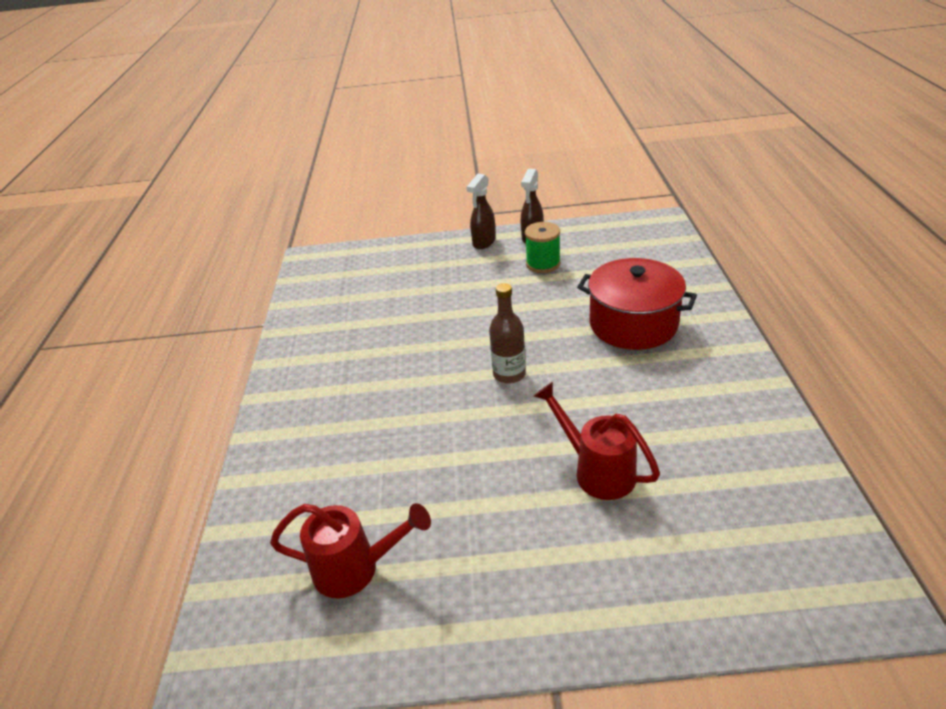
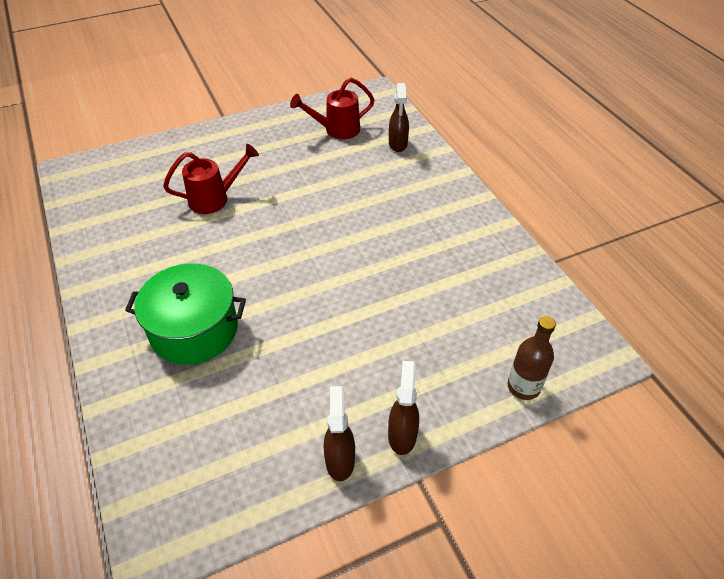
camera: 155 degrees right, 10 degrees up
(285, 507) = (398, 144): none -> brown spray bottle
(509, 374) = (296, 253): brown bottle -> brown bottle (523, 387)
(543, 264) = (309, 405): green spool -> none
(597, 470) = (215, 199): red watering can -> red watering can turned 45 degrees counterclockwise
(633, 324) = (194, 330): red pot -> green pot

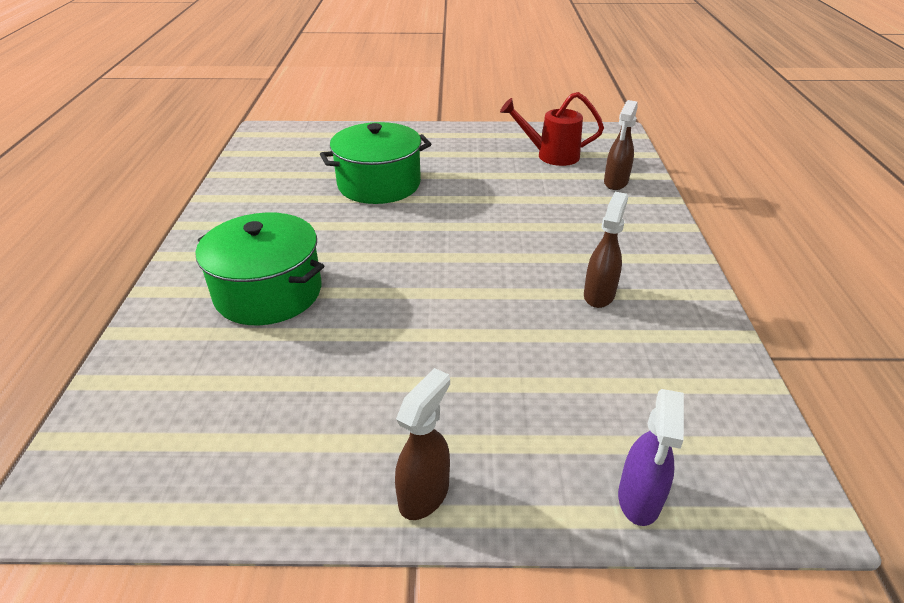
camera: 25 degrees right, 10 degrees down
(215, 199) = (379, 184): red watering can -> green pot
(340, 460) = (324, 491): brown spray bottle -> brown spray bottle (599, 295)
(523, 387) = (639, 500): brown bottle -> purple spray bottle

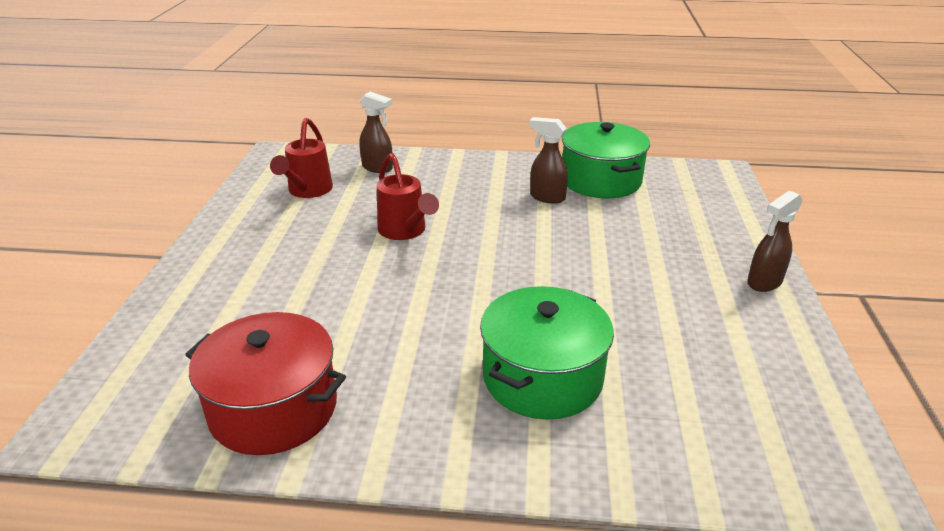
camera: 85 degrees left, 5 degrees down
(264, 183) = (273, 408): none -> red pot
(379, 184) = (322, 302): green pot -> green pot (600, 180)
(424, 494) = (764, 282): brown spray bottle -> brown spray bottle turned 75 degrees counterclockwise
(493, 209) = (405, 231): none -> red watering can
(639, 500) = (736, 211): purple spray bottle -> none

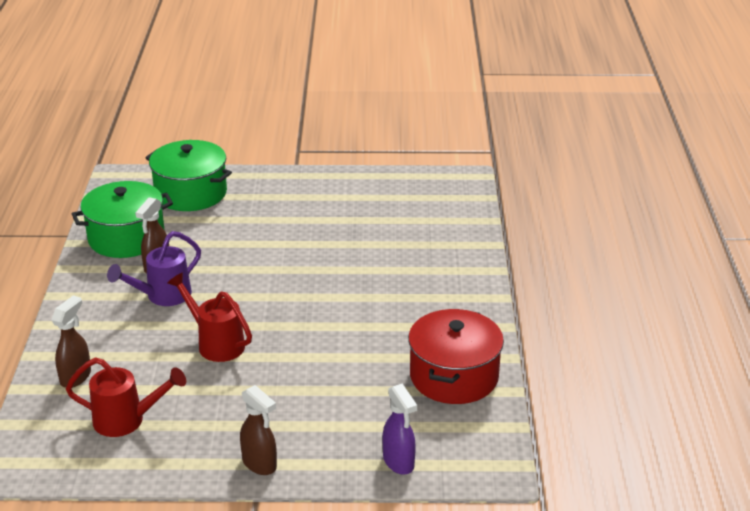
camera: 95 degrees left, 0 degrees up
(143, 345) = (399, 462): none -> purple spray bottle
(405, 231) = (216, 343): red watering can -> red watering can turned 105 degrees counterclockwise
(493, 202) = (163, 296): none -> purple watering can
(542, 377) = (402, 268): green pot -> green pot (191, 193)
(764, 282) = (290, 180): brown spray bottle -> brown spray bottle (260, 464)

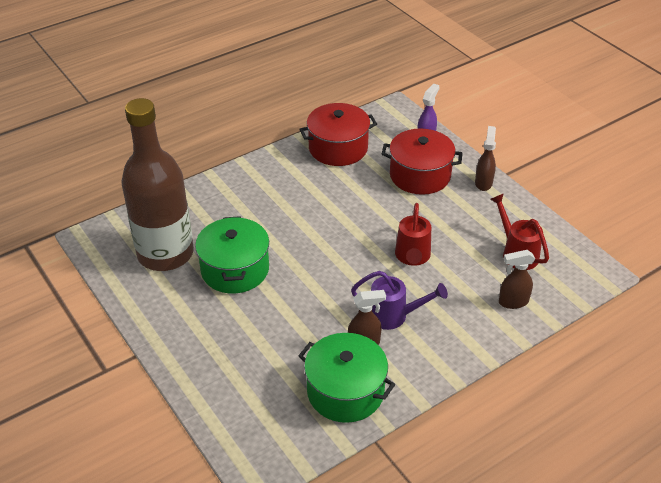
camera: 125 degrees left, 10 degrees up
(191, 193) = (242, 395): green pot -> green pot (235, 269)
(333, 417) = (420, 175): none -> red pot
(397, 208) = (165, 254): none -> brown bottle

